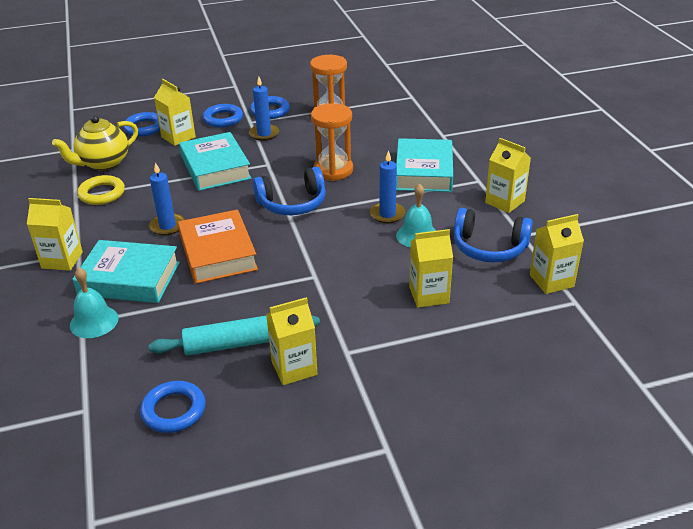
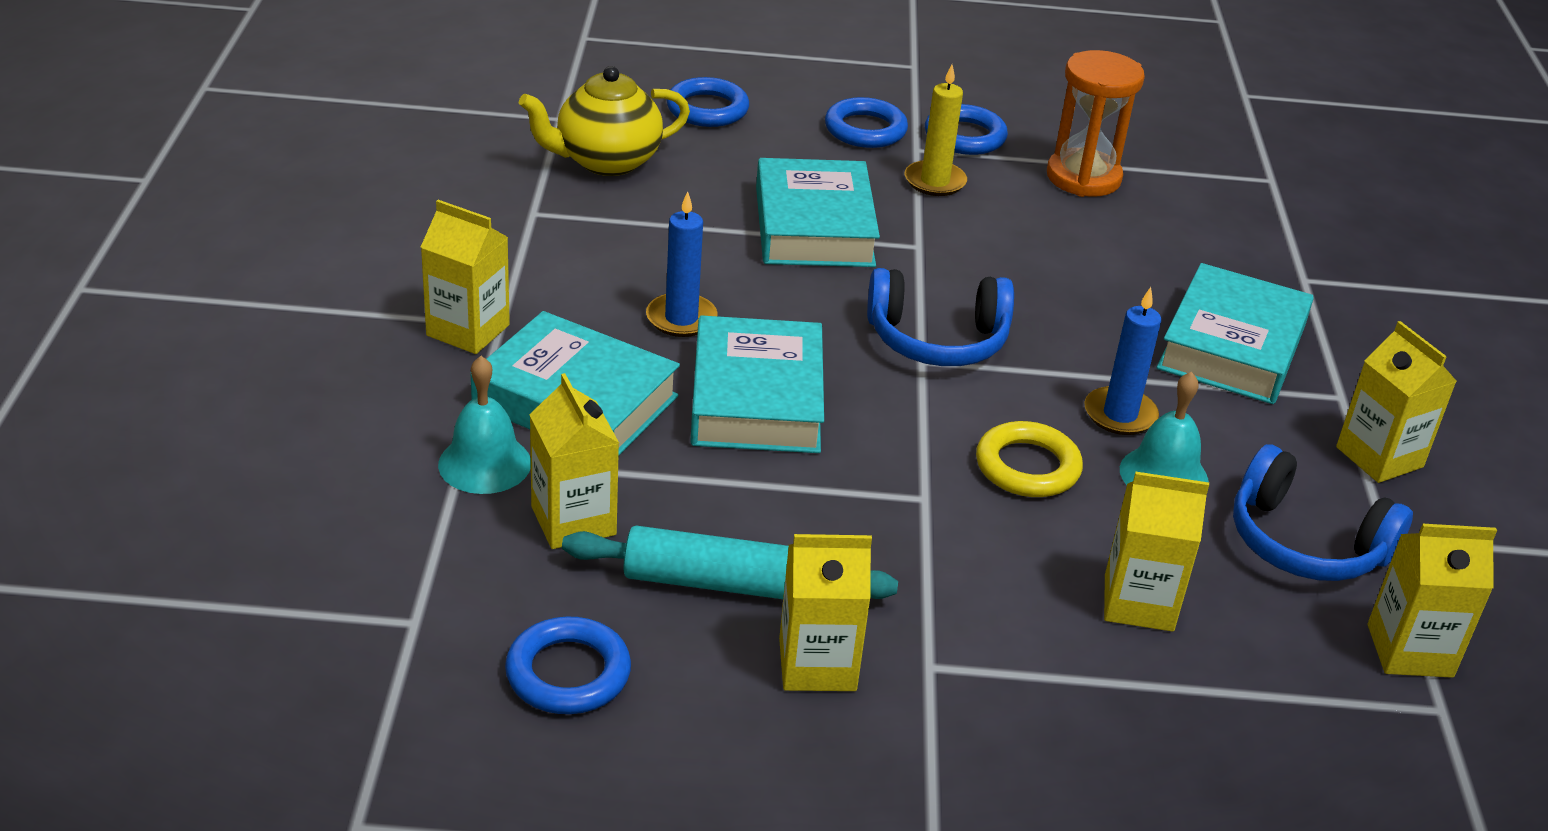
camera: 15 degrees right, 0 degrees up
(102, 193) = (582, 221): yellow ring -> yellow ring (1027, 467)
(178, 137) = (765, 145): yellow carton -> yellow carton (573, 521)
(218, 253) = (756, 399): orange book -> turquoise book
(264, 134) = (935, 181): blue candle -> yellow candle
(333, 170) = (1045, 293): orange hourglass -> none

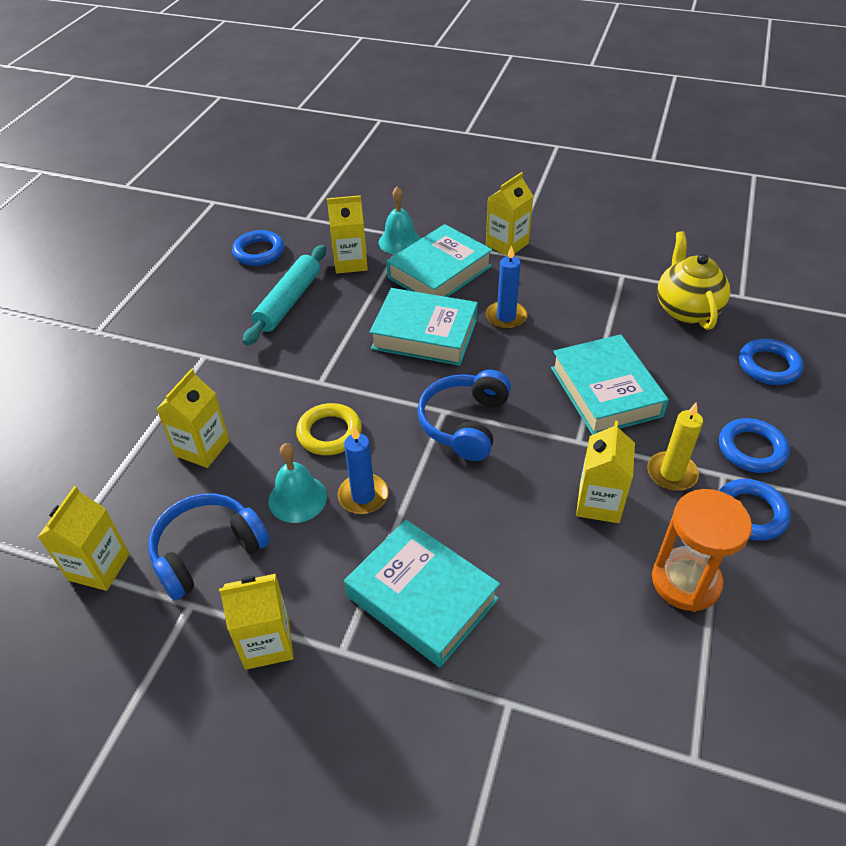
camera: 110 degrees right, 10 degrees up
(814, 226) = (605, 391): turquoise book -> turquoise book turned 60 degrees clockwise
(817, 664) = (225, 320): yellow carton -> yellow carton (599, 503)

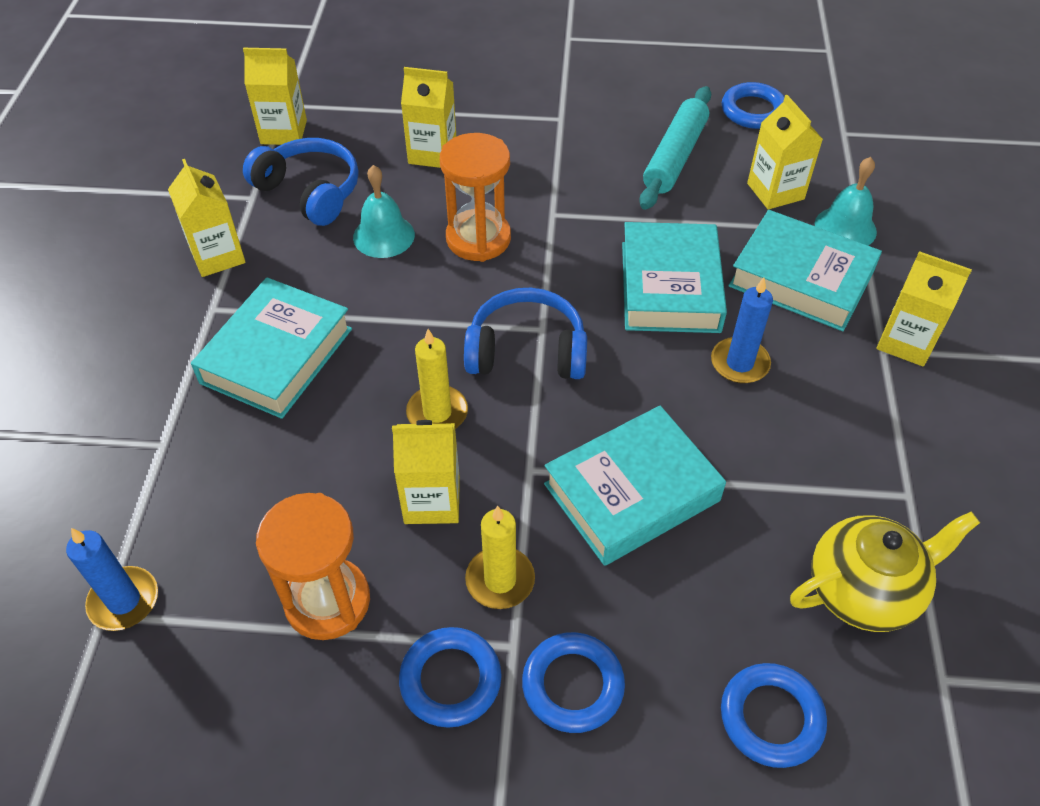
camera: 75 degrees right, 5 degrees up
(288, 302) = (675, 157): turquoise rolling pin -> turquoise rolling pin turned 75 degrees counterclockwise
(329, 433) = (478, 238): yellow ring -> orange hourglass
(363, 496) = (397, 284): blue candle -> blue candle (124, 601)
(514, 488) = (437, 413): none -> yellow candle

